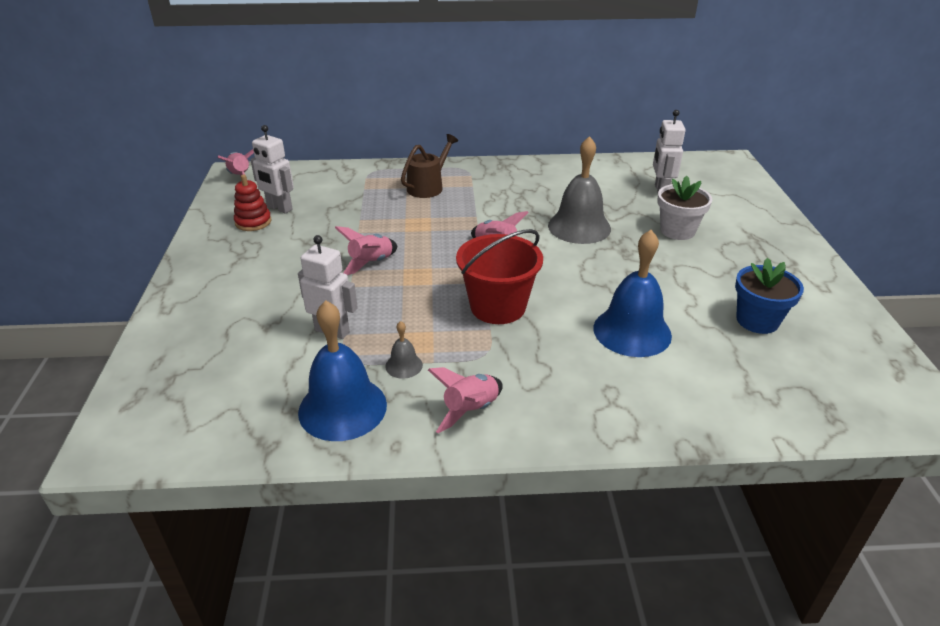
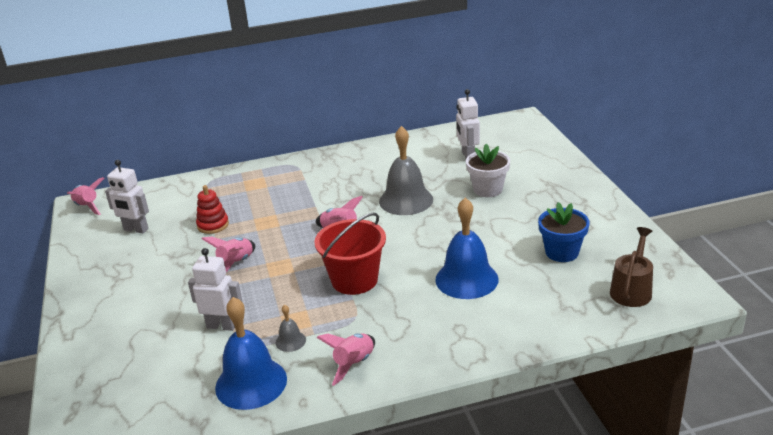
camera: 10 degrees left, 5 degrees down
(253, 222) = (116, 246): red stacking toy -> red stacking toy (213, 225)
(428, 187) = (265, 187): brown watering can -> brown watering can (631, 290)

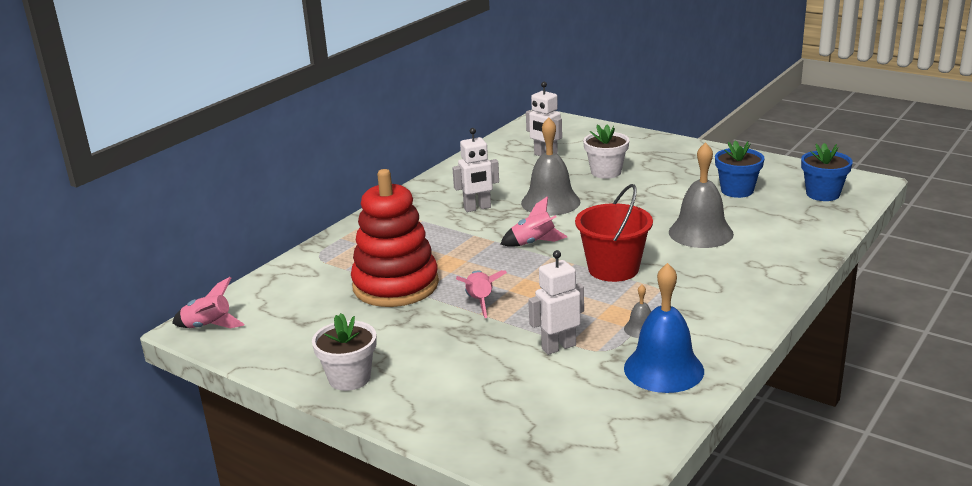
camera: 40 degrees left, 5 degrees down
(91, 282) = (349, 378): none -> white flower pot
(136, 229) = (313, 321): white robot -> white robot (477, 208)
(213, 225) = (395, 285): red stacking toy -> red stacking toy, size x2.22
(354, 364) = (720, 318): pink rocket -> none
(466, 279) = (700, 233): blue bell -> grey bell
(631, 290) = (822, 194): brown watering can -> blue flower pot

